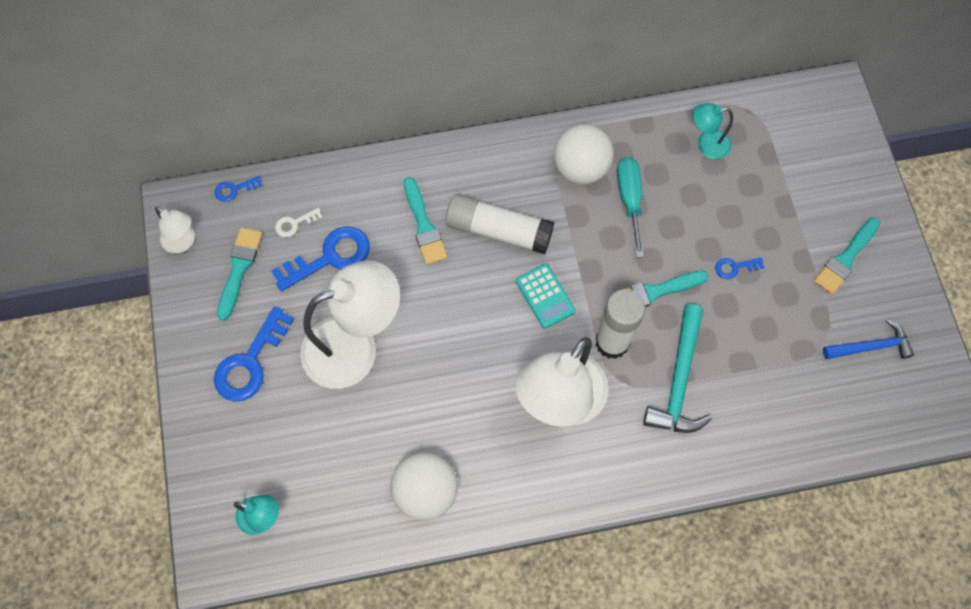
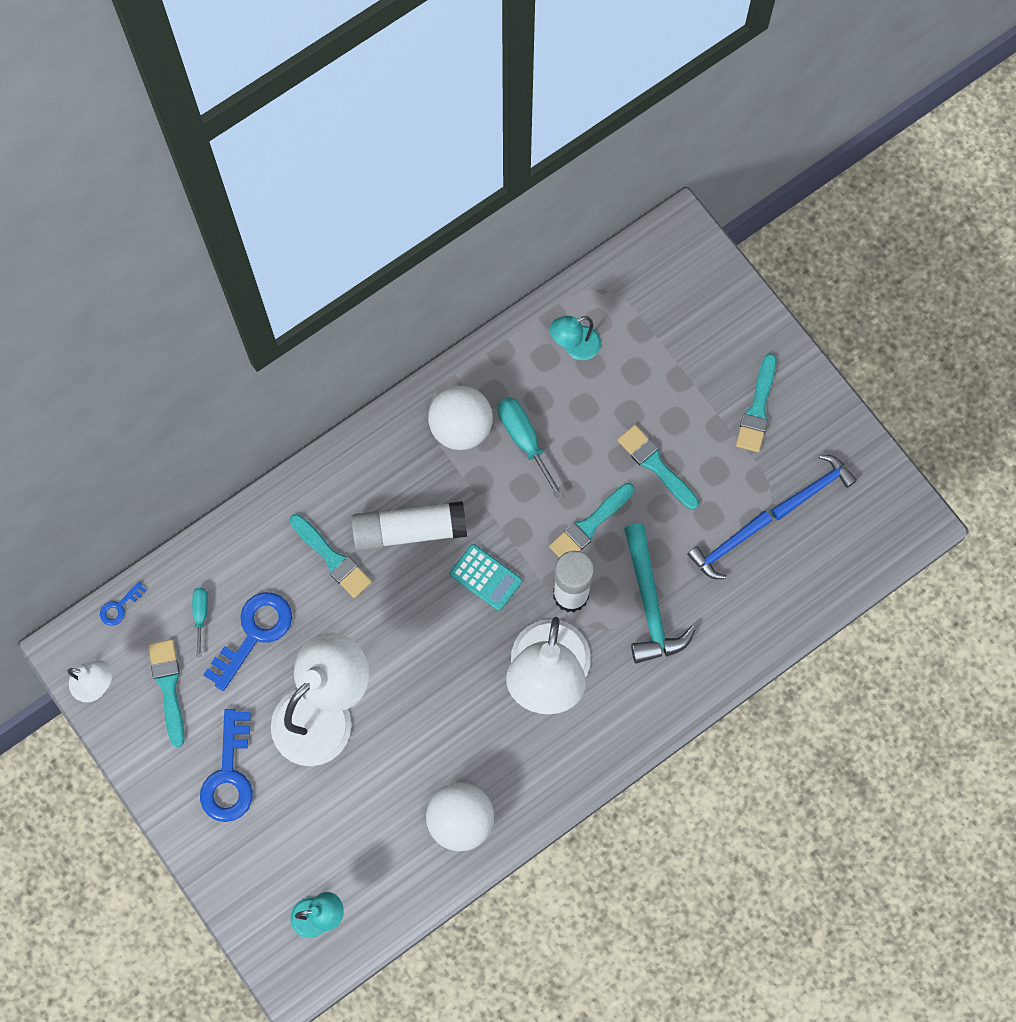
camera: 25 degrees left, 5 degrees up
(295, 223) = (201, 615): white key -> turquoise screwdriver
(735, 267) = (656, 465): blue key -> turquoise brush
(769, 363) = (727, 547): none -> blue hammer

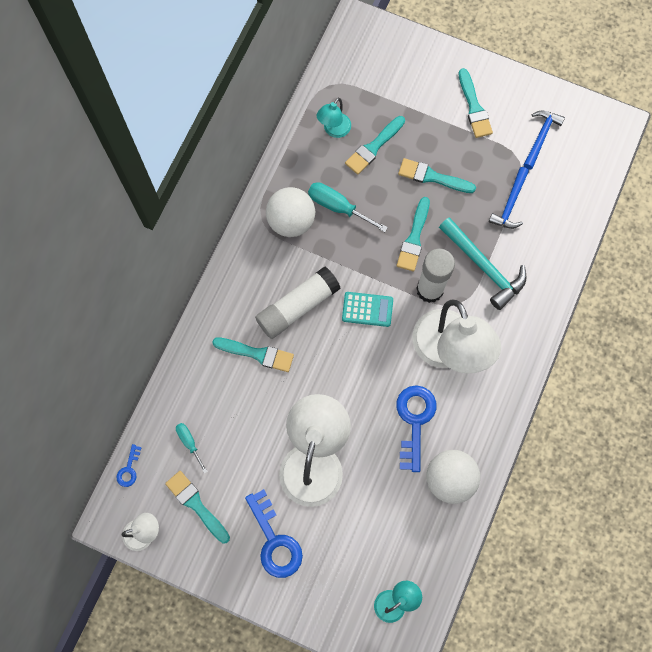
camera: 30 degrees left, 0 degrees up
(254, 634) = (234, 435): blue key -> blue key (414, 421)
(609, 392) = (373, 147): none -> turquoise brush

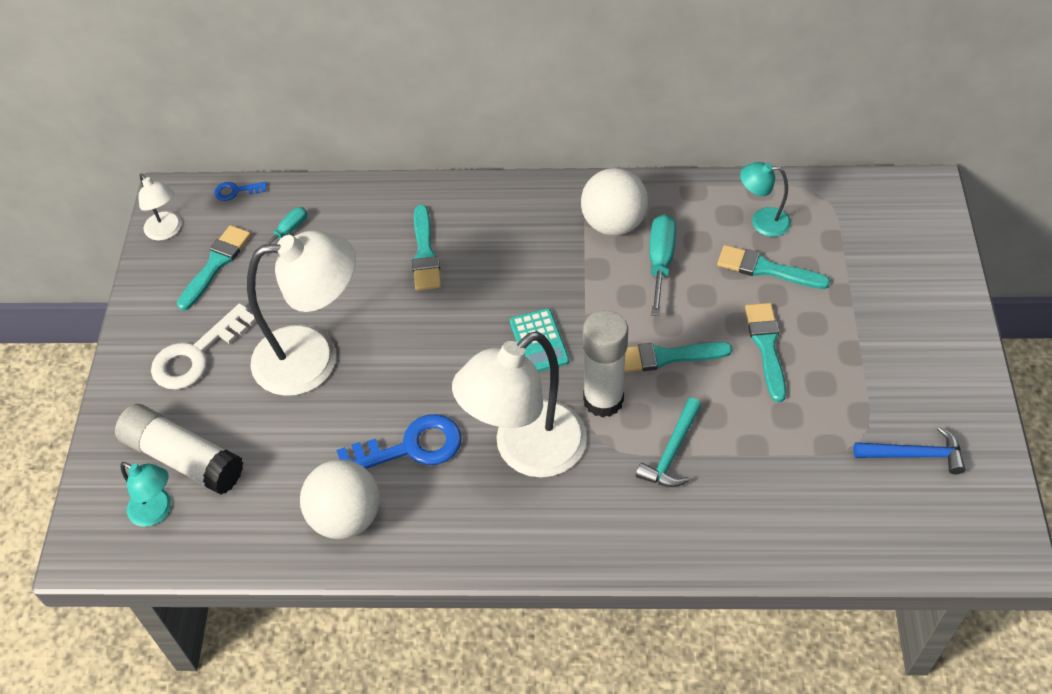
camera: 70 degrees right, 20 degrees down
(274, 540) = (197, 354): blue key -> white key
(297, 306) = (505, 270): white glue stick -> white glue stick (183, 458)
(474, 107) = (902, 358): turquoise brush -> none
(484, 267) = (672, 452): turquoise hammer -> turquoise hammer, size x0.66
(510, 204) = (785, 452): blue hammer -> none

